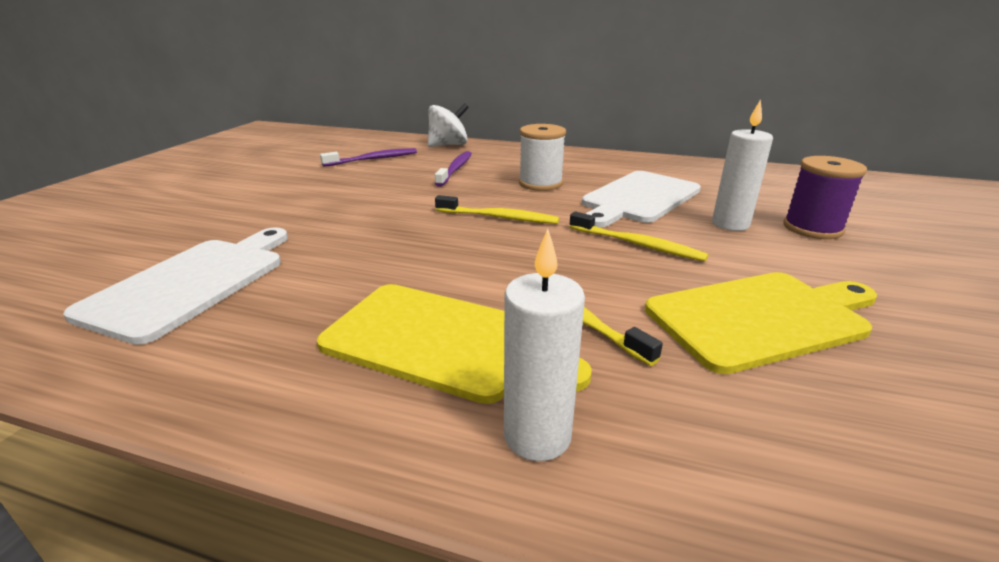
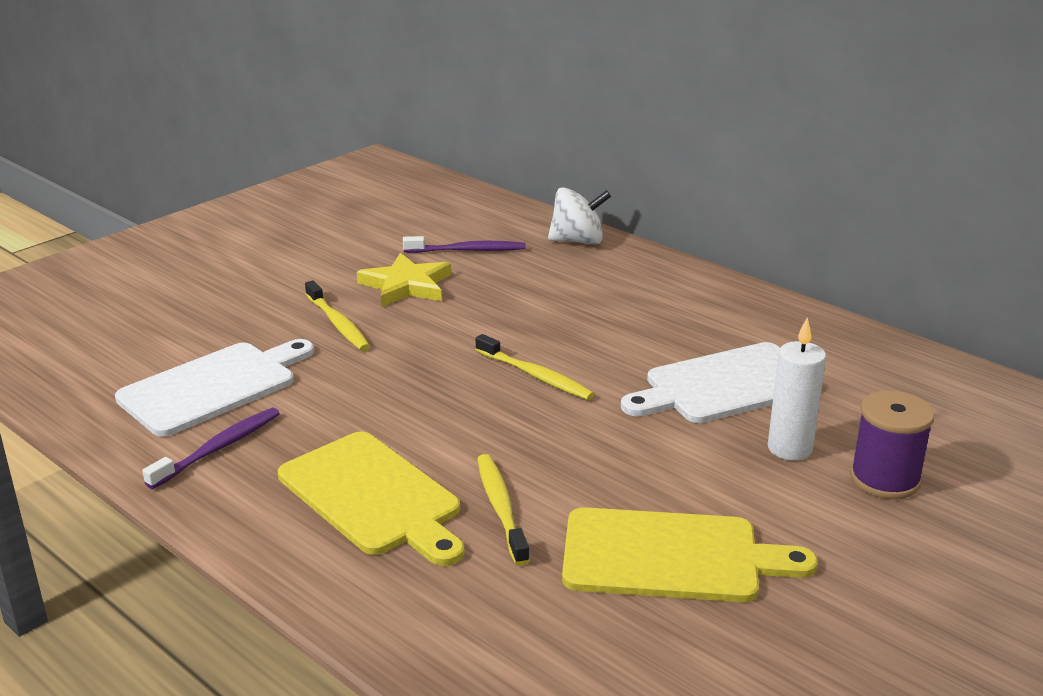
camera: 25 degrees right, 0 degrees up
(340, 183) = (406, 285): none -> yellow star
(455, 169) = (550, 289): purple toothbrush -> purple toothbrush (218, 448)
(537, 436) = (383, 585): white candle -> none
(540, 183) = (631, 335): white spool -> none
(637, 244) = (647, 447): yellow toothbrush -> yellow toothbrush (338, 324)

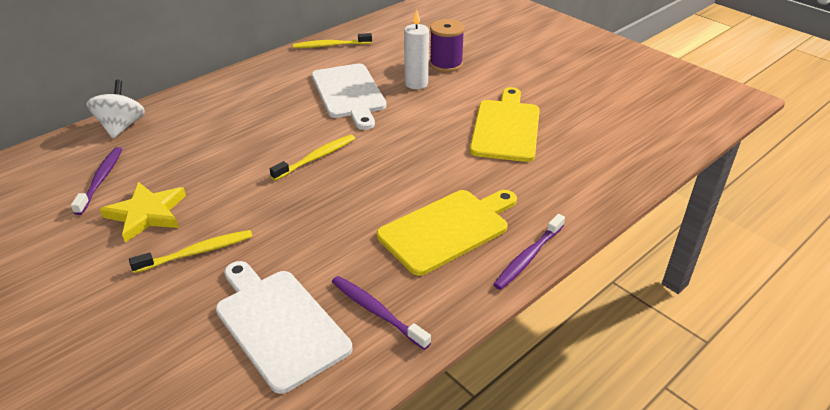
camera: 85 degrees left, 10 degrees up
(303, 575) = (528, 257): none -> purple toothbrush
(501, 508) = (462, 178): yellow toothbrush -> yellow toothbrush (330, 45)

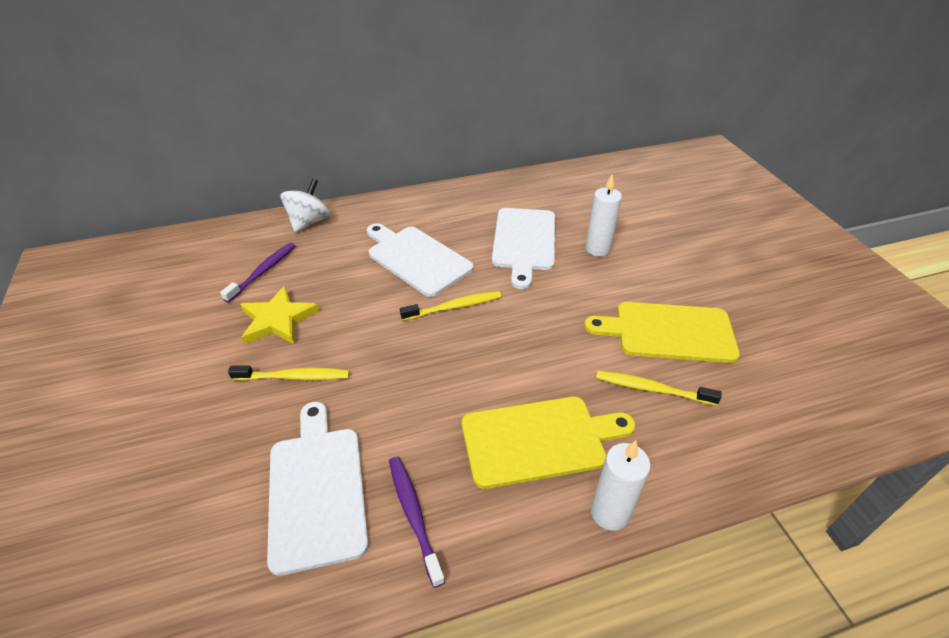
camera: 25 degrees right, 5 degrees up
(256, 130) = (417, 258): none -> white cutting board
(330, 45) = (535, 183): yellow toothbrush -> yellow toothbrush (652, 389)
(446, 64) = (641, 234): purple spool -> none
(506, 128) = (669, 332): yellow cutting board -> yellow cutting board turned 120 degrees counterclockwise
(528, 257) = (610, 513): purple toothbrush -> white candle

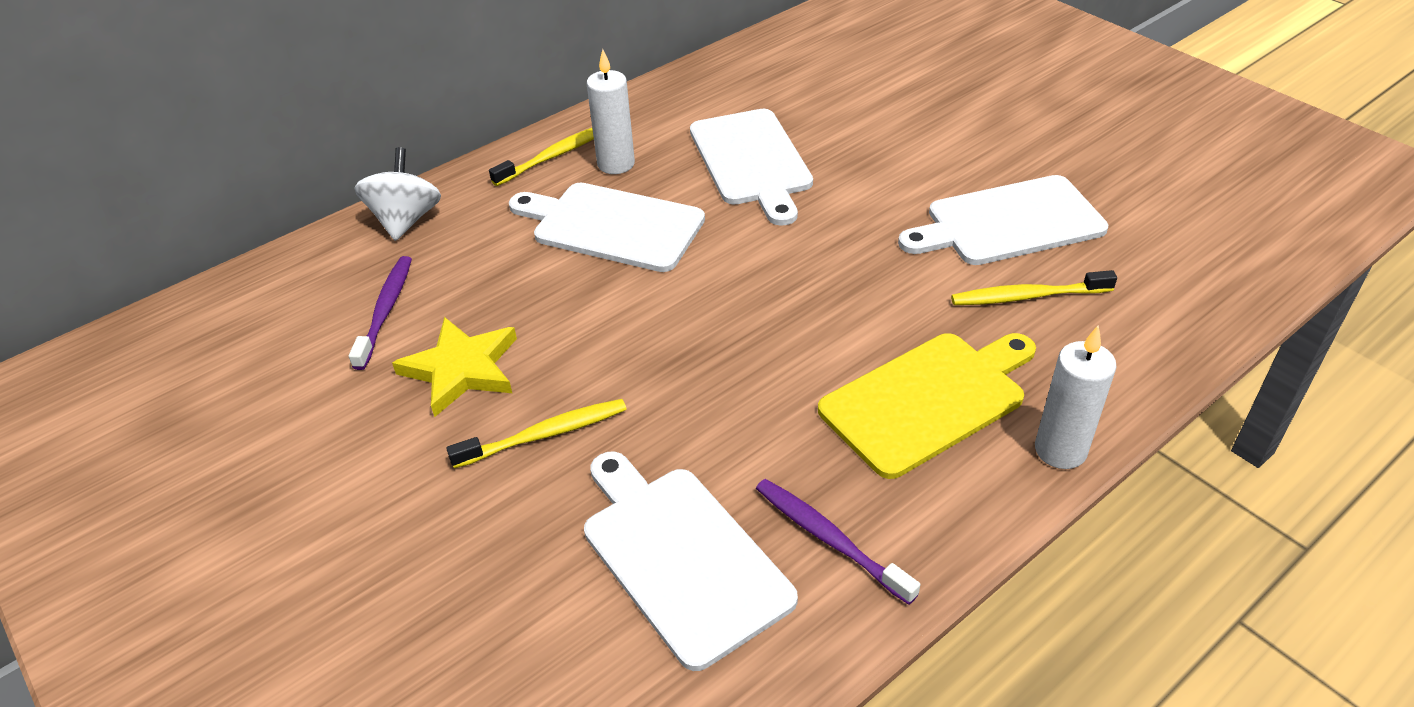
camera: 20 degrees left, 0 degrees up
(454, 307) = (711, 274): yellow toothbrush -> yellow toothbrush (554, 156)
(597, 249) = (857, 143): white candle -> white candle (616, 164)
(669, 332) = (1008, 222): yellow cutting board -> white cutting board

